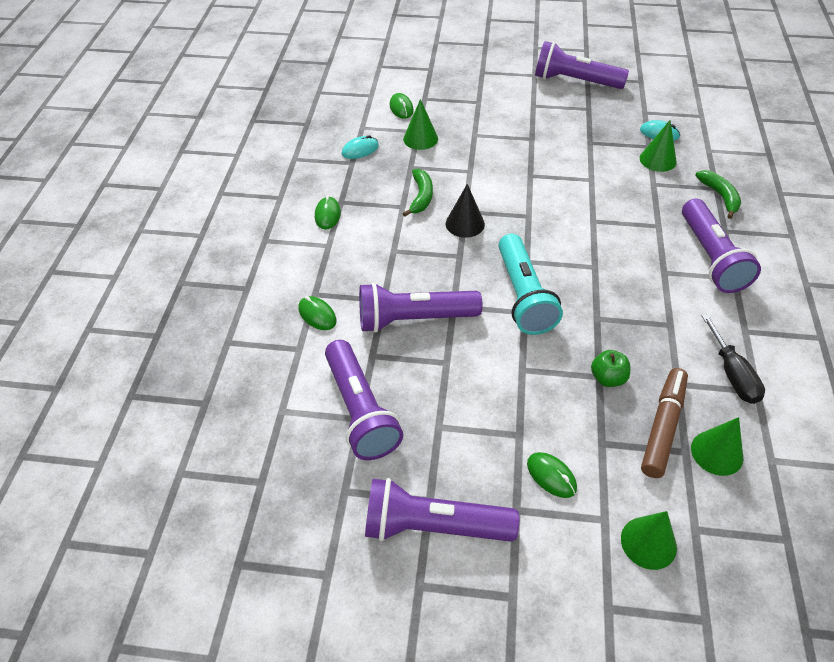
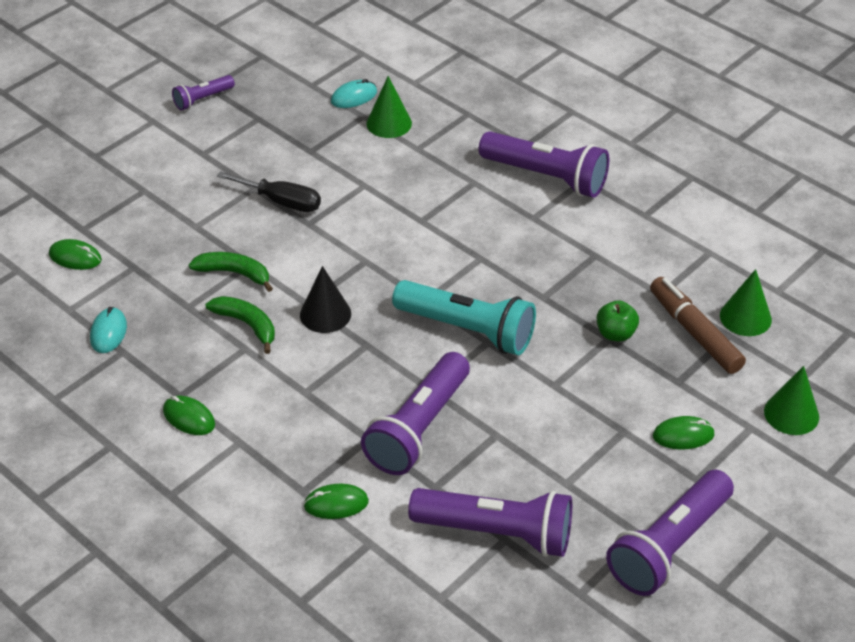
camera: 55 degrees left, 5 degrees down
(420, 138) = (150, 272): green cone -> none
(575, 81) = (202, 99): purple flashlight -> purple flashlight, size x0.51
(720, 196) = (481, 119): green banana -> green banana (234, 273)
(732, 374) = (680, 254): black screwdriver -> black screwdriver (282, 202)

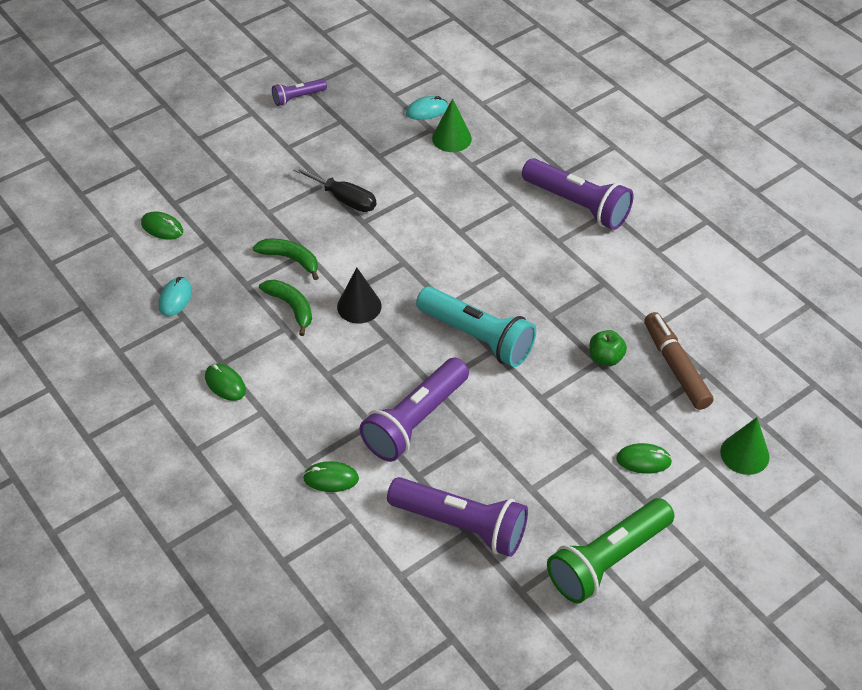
camera: 10 degrees right, 5 degrees up
(668, 546) = (607, 560): purple flashlight -> green flashlight
(745, 317) = (724, 358): green cone -> none

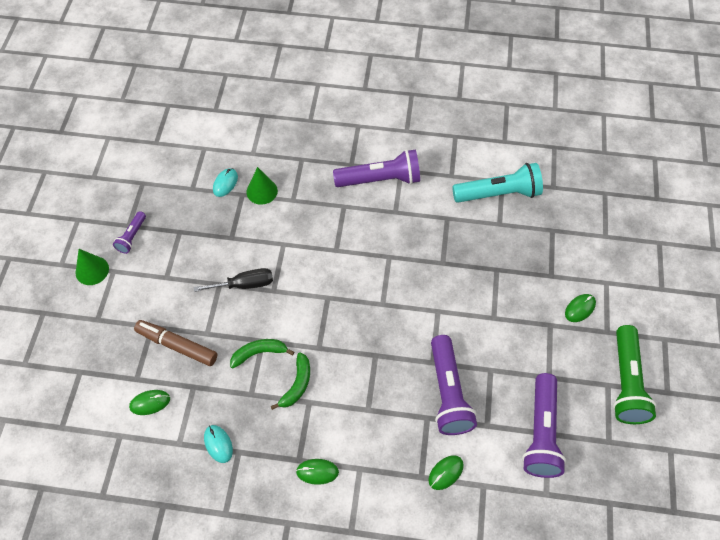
camera: 45 degrees left, 10 degrees up
(291, 307) = (297, 385): green banana -> green banana turned 105 degrees clockwise
(359, 306) = (335, 349): black cone -> none
(461, 525) = (541, 433): purple flashlight -> purple flashlight turned 120 degrees clockwise
(477, 337) = (421, 310): turquoise flashlight -> turquoise flashlight (499, 194)
(605, 358) = (498, 264): green apple -> none
(676, 367) = (535, 239): brown marker -> brown marker (177, 346)
(744, 454) = (618, 261): green cone -> green cone (92, 270)

